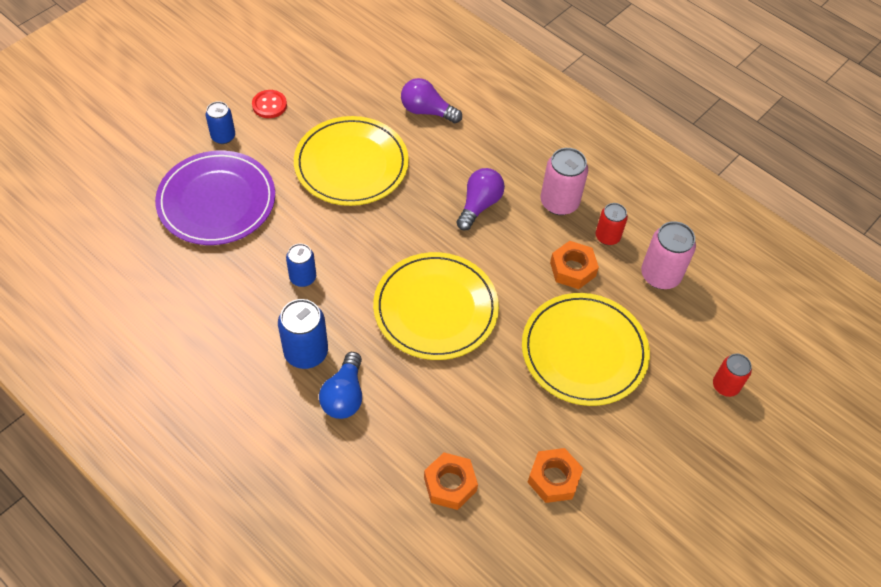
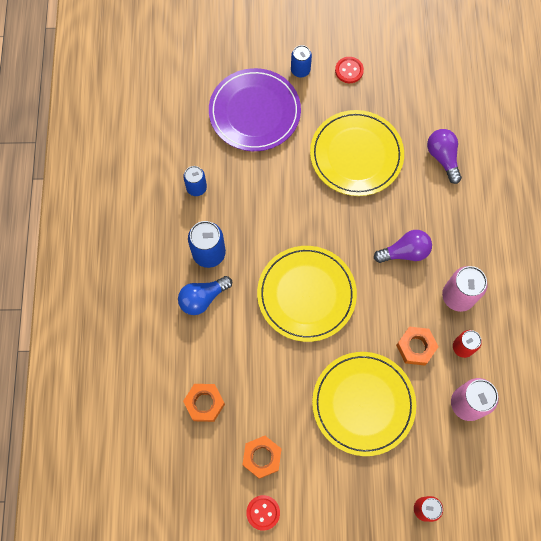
camera: 50 degrees right, 15 degrees up
(303, 277) = (253, 205): blue can -> blue can (196, 188)
(608, 524) = (263, 512): none -> red button

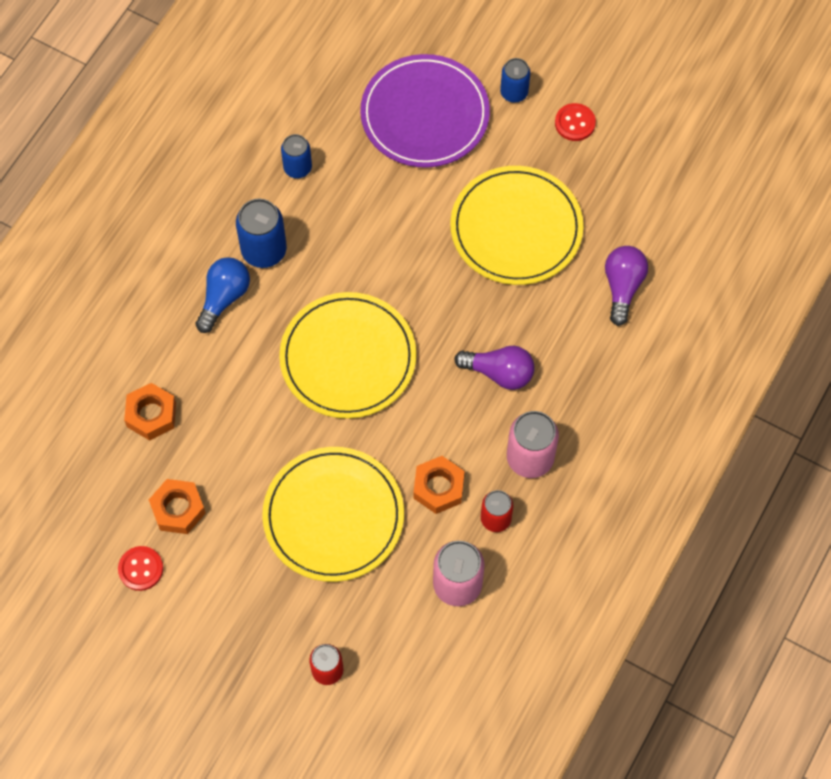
camera: 30 degrees right, 5 degrees down
(203, 298) = (224, 297): blue light bulb -> blue light bulb turned 120 degrees clockwise

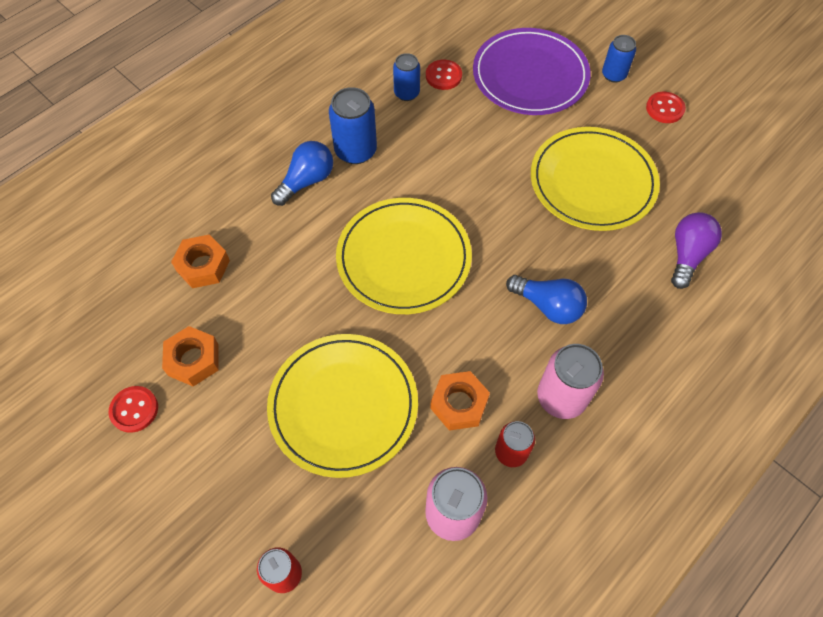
camera: 15 degrees right, 5 degrees down
(331, 137) = (443, 76): none -> red button
(499, 373) = (548, 306): purple light bulb -> blue light bulb

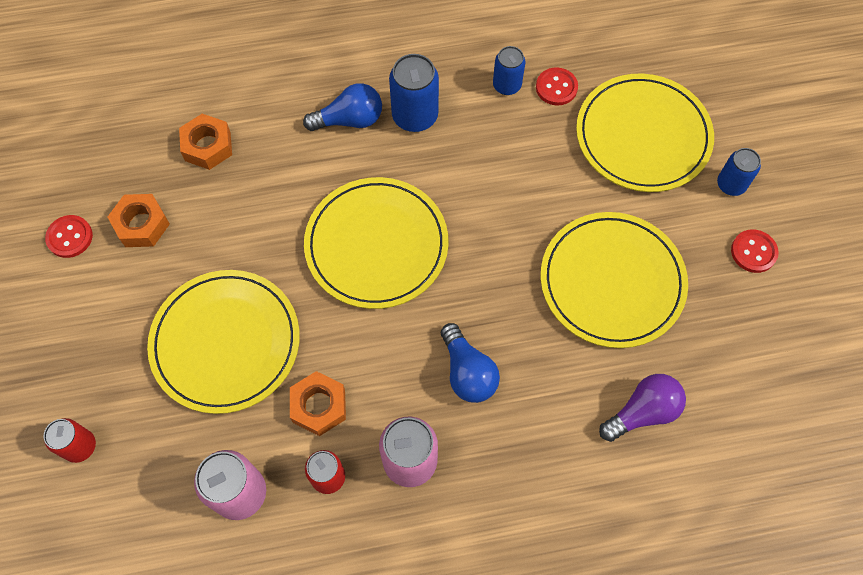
camera: 35 degrees right, 5 degrees up
(530, 75) = (643, 136): purple plate -> yellow plate

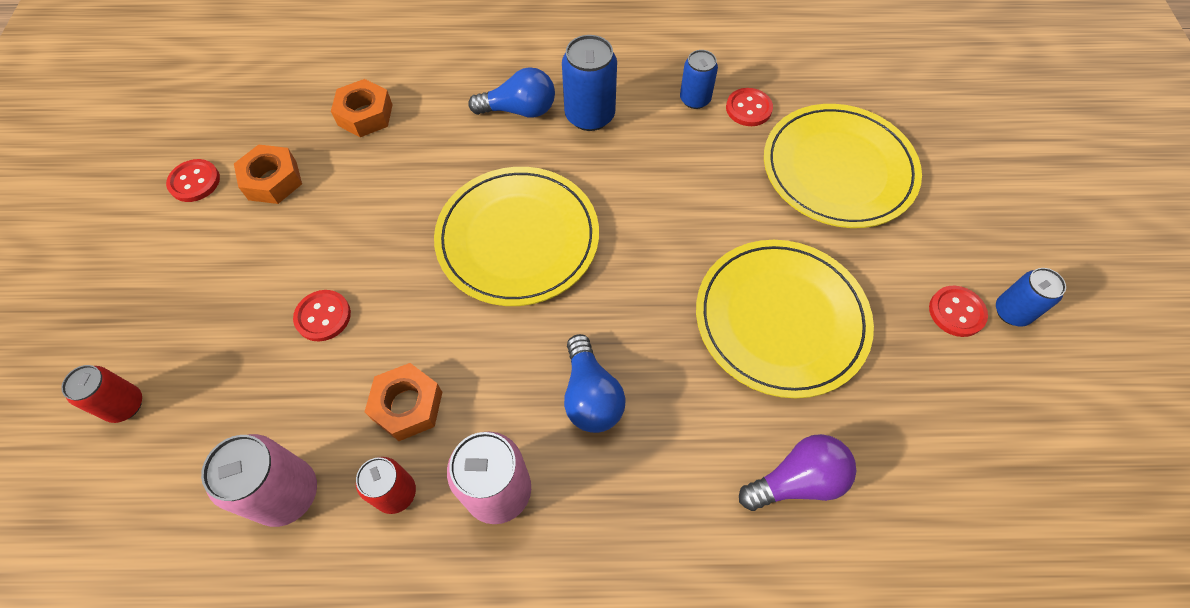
camera: 10 degrees right, 5 degrees down
(226, 342) = (323, 316): yellow plate -> red button
(731, 184) = (935, 234): blue can -> blue can (1011, 312)

